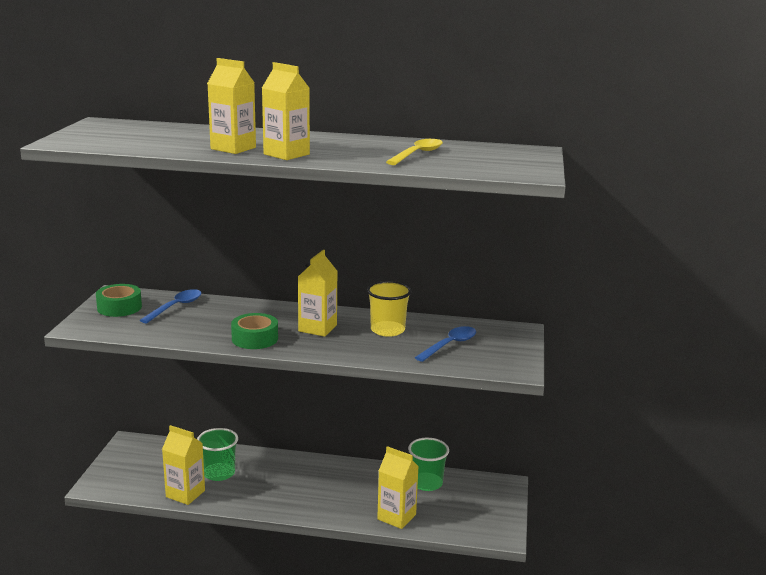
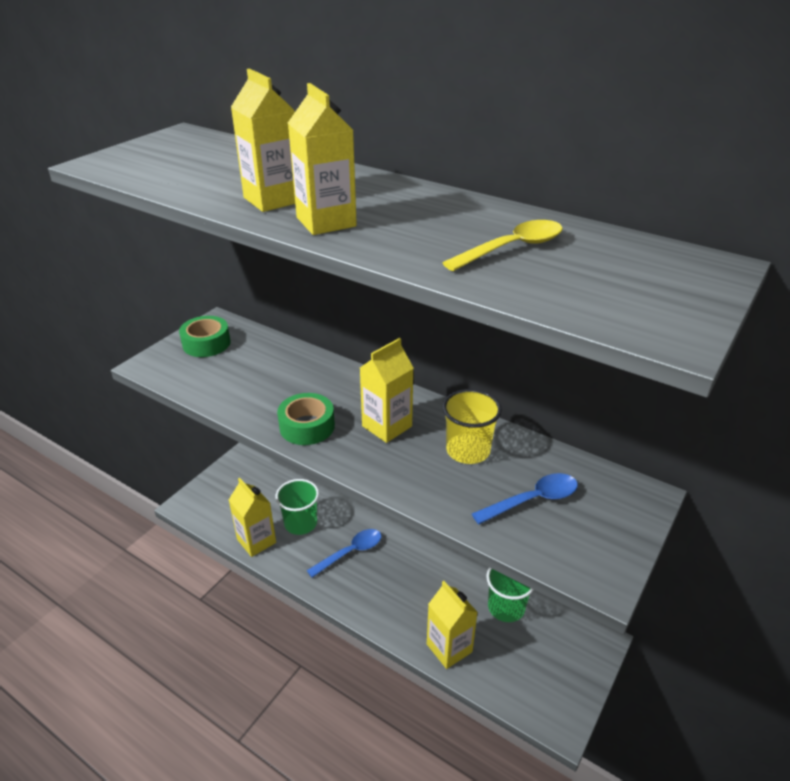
camera: 25 degrees right, 15 degrees up
(176, 307) = (260, 355): blue spoon -> blue spoon (350, 552)

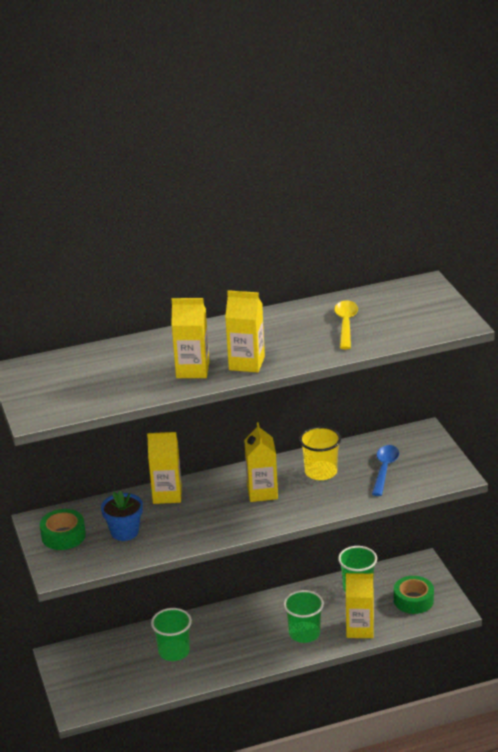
camera: 50 degrees left, 5 degrees down
(240, 373) = (124, 532): none -> blue flower pot
(256, 541) = (165, 683): yellow carton -> yellow carton (167, 495)
(307, 426) = (223, 524): green tape -> green tape (413, 600)
(350, 552) = (232, 638): blue spoon -> none
(402, 604) = (304, 633): none -> green cup

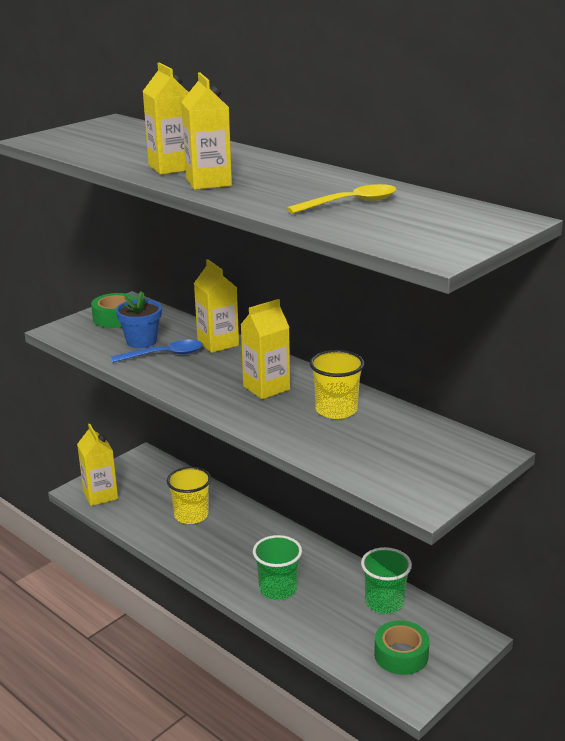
camera: 60 degrees right, 5 degrees down
(174, 651) = (191, 515): green cup -> yellow cup
(360, 629) = (316, 628): yellow carton -> yellow carton (100, 495)
(384, 469) = (382, 447): blue spoon -> blue spoon (164, 355)

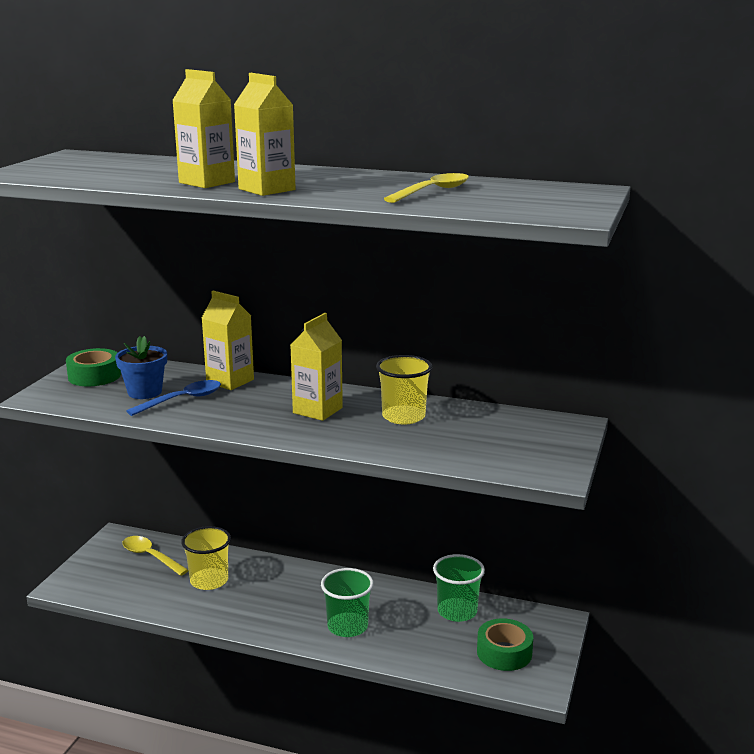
camera: 25 degrees left, 5 degrees down
(100, 495) = (92, 585): yellow carton -> none
(159, 481) = (150, 556): none -> yellow spoon

